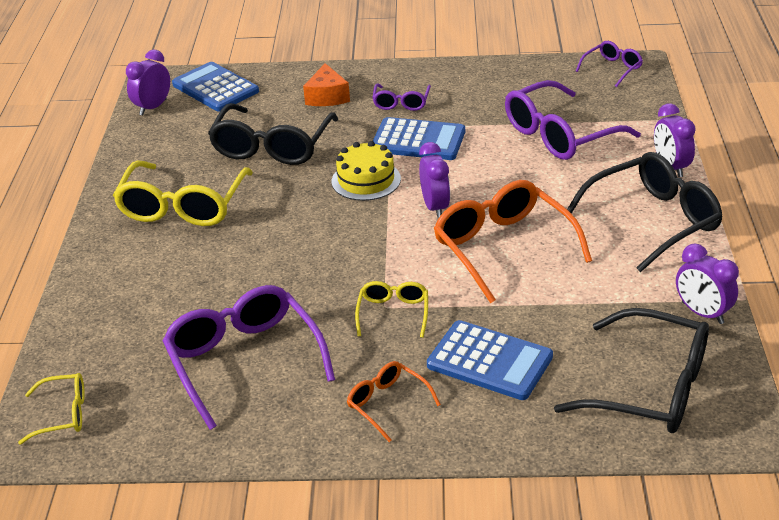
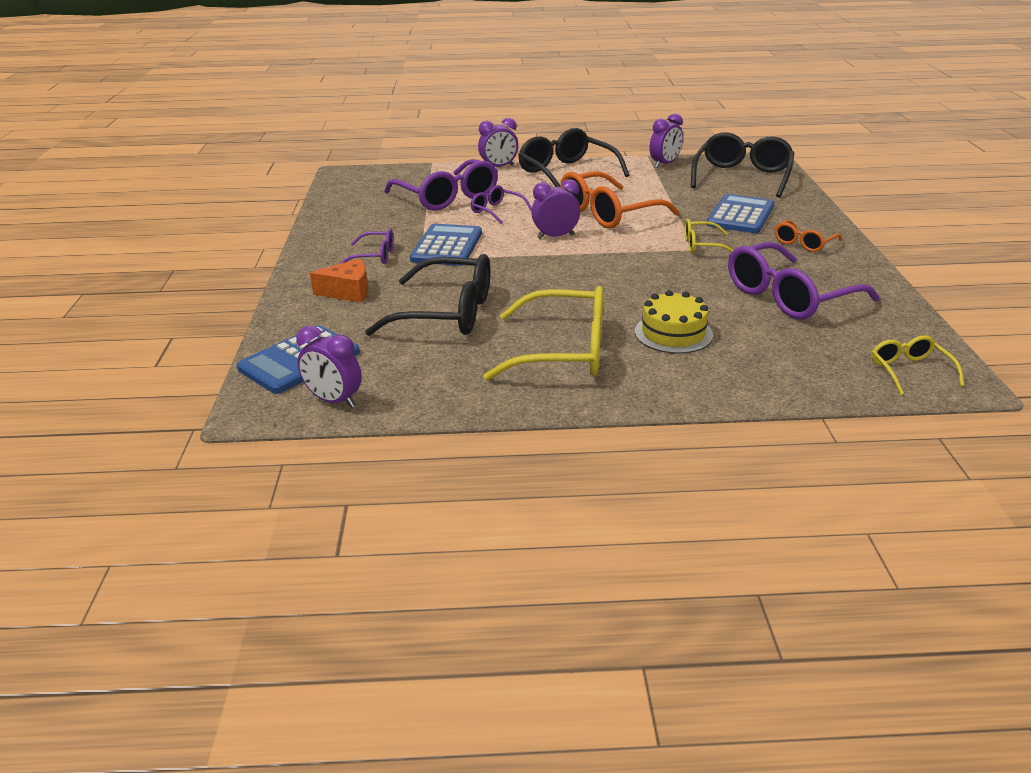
camera: 95 degrees left, 5 degrees down
(366, 180) = (513, 265): yellow cake -> yellow cake (673, 333)
(612, 69) = (345, 181): purple glasses -> purple glasses (497, 211)

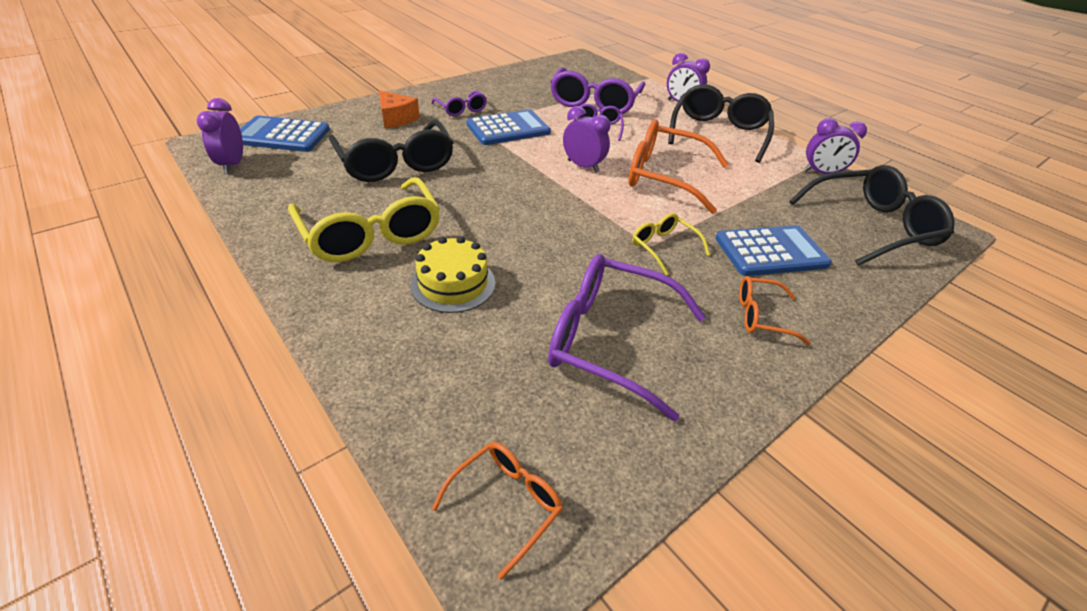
camera: 50 degrees right, 10 degrees up
(909, 371) = (506, 503): yellow glasses -> orange glasses

